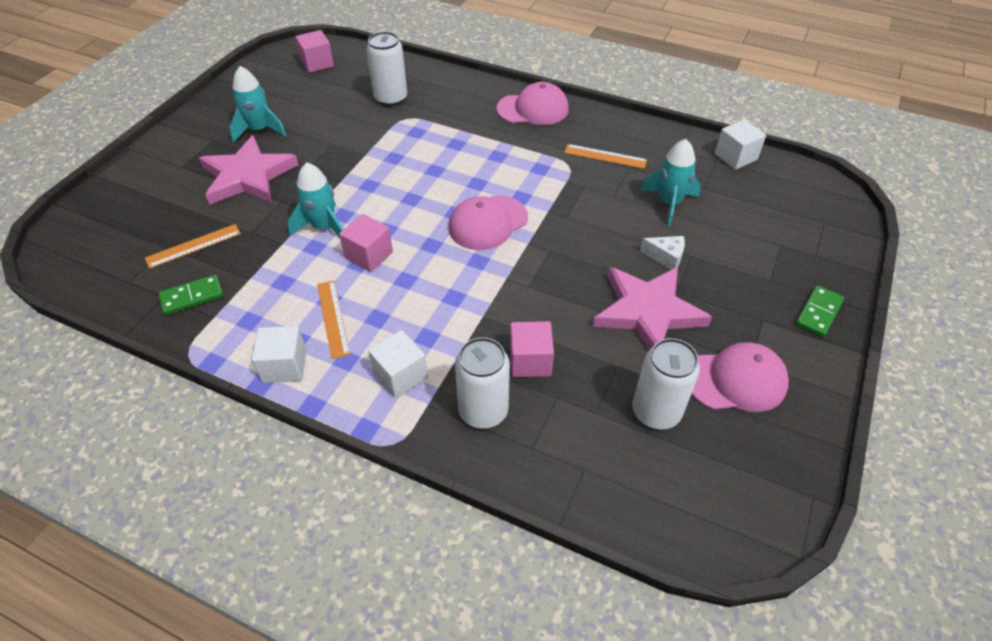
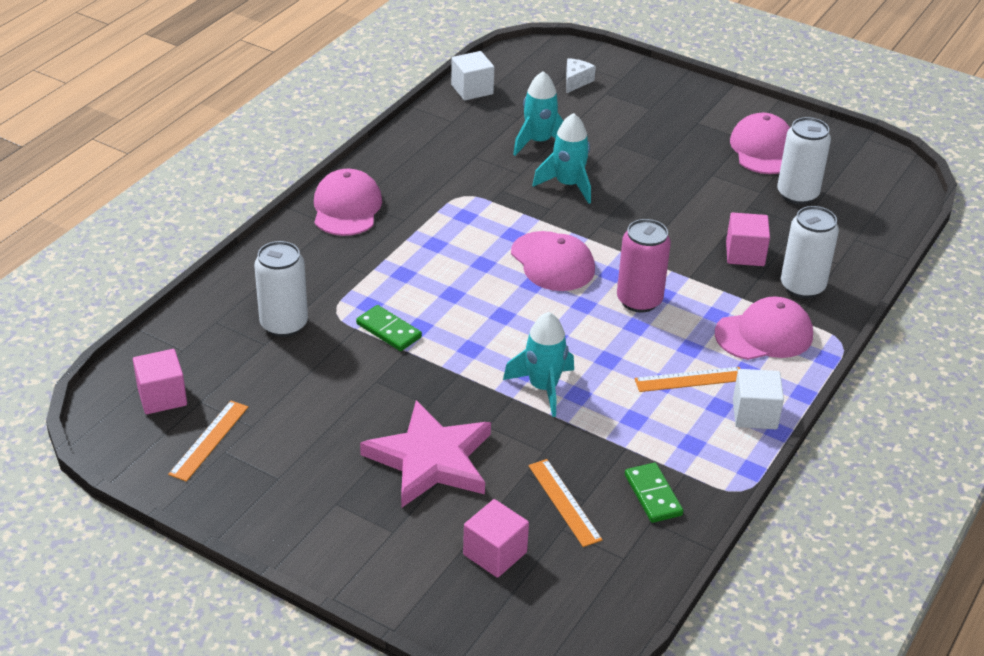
camera: 85 degrees left, 10 degrees down
(259, 130) = (324, 453): turquoise rocket -> turquoise rocket (568, 185)
(369, 255) = (595, 351): pink cube -> pink cube (495, 553)
(400, 375) = (764, 334): white cube -> pink cap
(442, 281) = (639, 300): none -> pink can
(605, 156) = (453, 169): orange ruler -> orange ruler (209, 440)
(647, 312) = (686, 180): pink star -> none
(666, 257) = (616, 158): white cheese -> white cheese (576, 81)
(818, 313) = (690, 94): green domino -> green domino (388, 331)

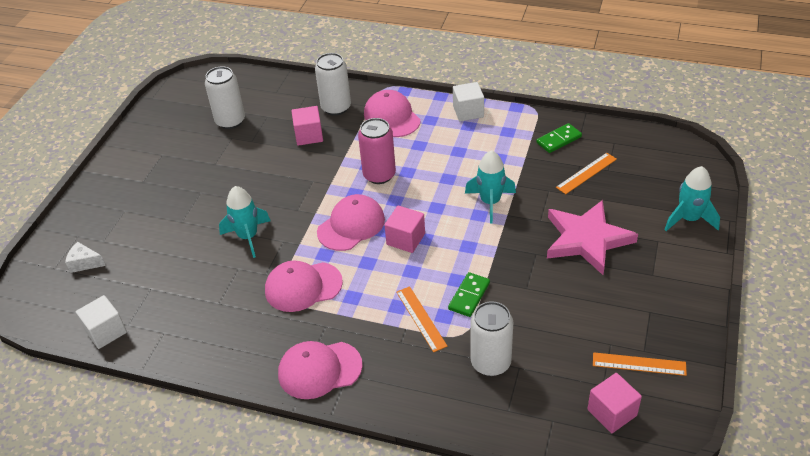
camera: 100 degrees left, 5 degrees up
(495, 553) = (645, 193): pink cube -> pink cube (405, 239)
(539, 142) = (188, 267): turquoise rocket -> turquoise rocket (689, 219)
(689, 379) = (450, 141): orange ruler -> orange ruler (421, 318)
(763, 149) = (175, 143): pink cap -> pink cap (303, 287)

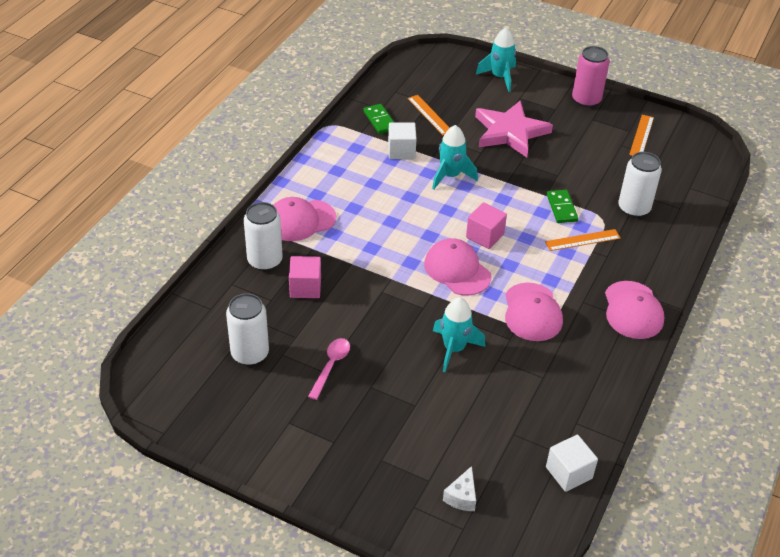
camera: 85 degrees left, 0 degrees up
(221, 166) = (331, 366): none -> pink spoon
(379, 175) = (389, 241): pink can -> pink can (586, 100)
(468, 112) = (315, 167): white cube -> white cube (401, 151)
(469, 296) = (562, 208): green domino -> green domino turned 45 degrees clockwise
(612, 412) = (684, 158): pink cube -> none

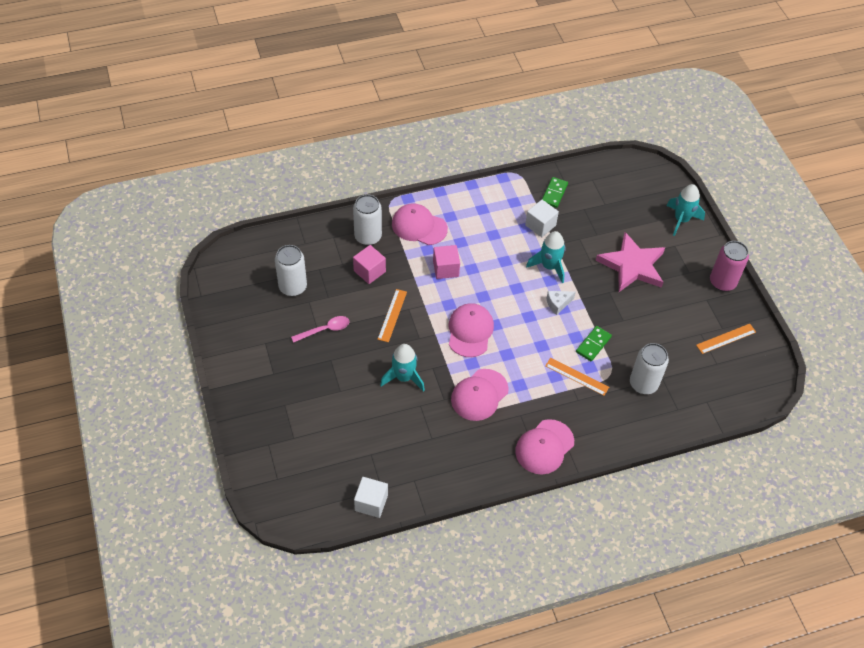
camera: 45 degrees right, 10 degrees up
(430, 115) = (593, 213): orange ruler -> orange ruler (392, 315)
(462, 497) = (298, 462): white cheese -> white cheese (558, 304)
(485, 236) = (517, 323): pink cube -> pink cube (445, 269)

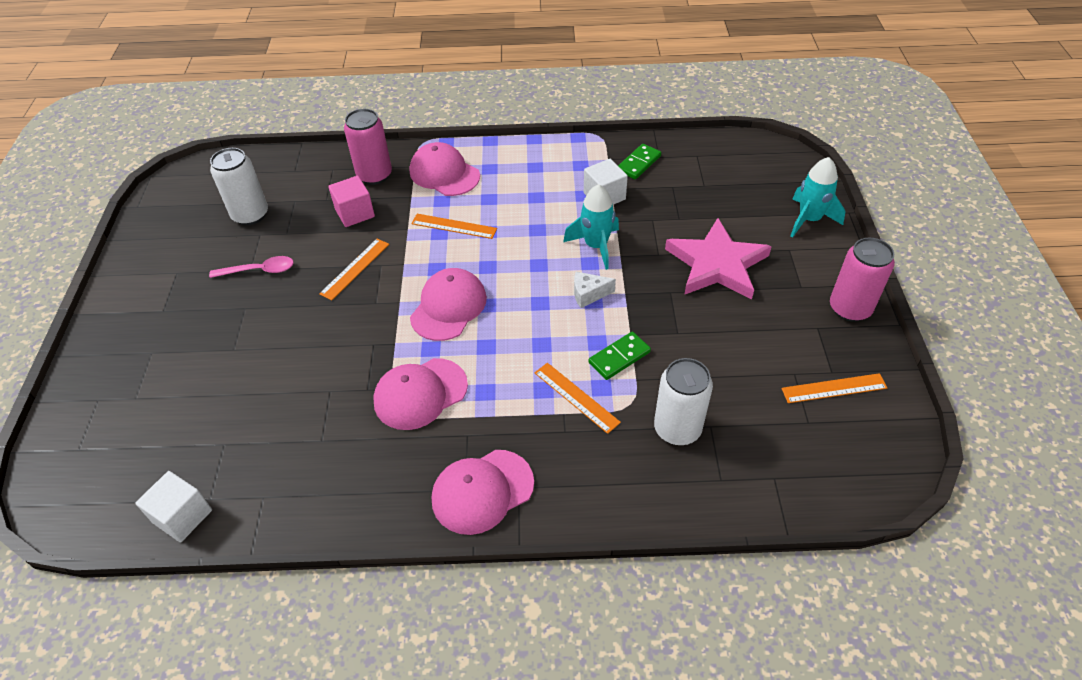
camera: 20 degrees right, 5 degrees down
(368, 237) = (374, 175): white can -> pink can
(403, 377) = (327, 349): turquoise rocket -> none
(445, 269) = (454, 226): pink cube -> orange ruler

